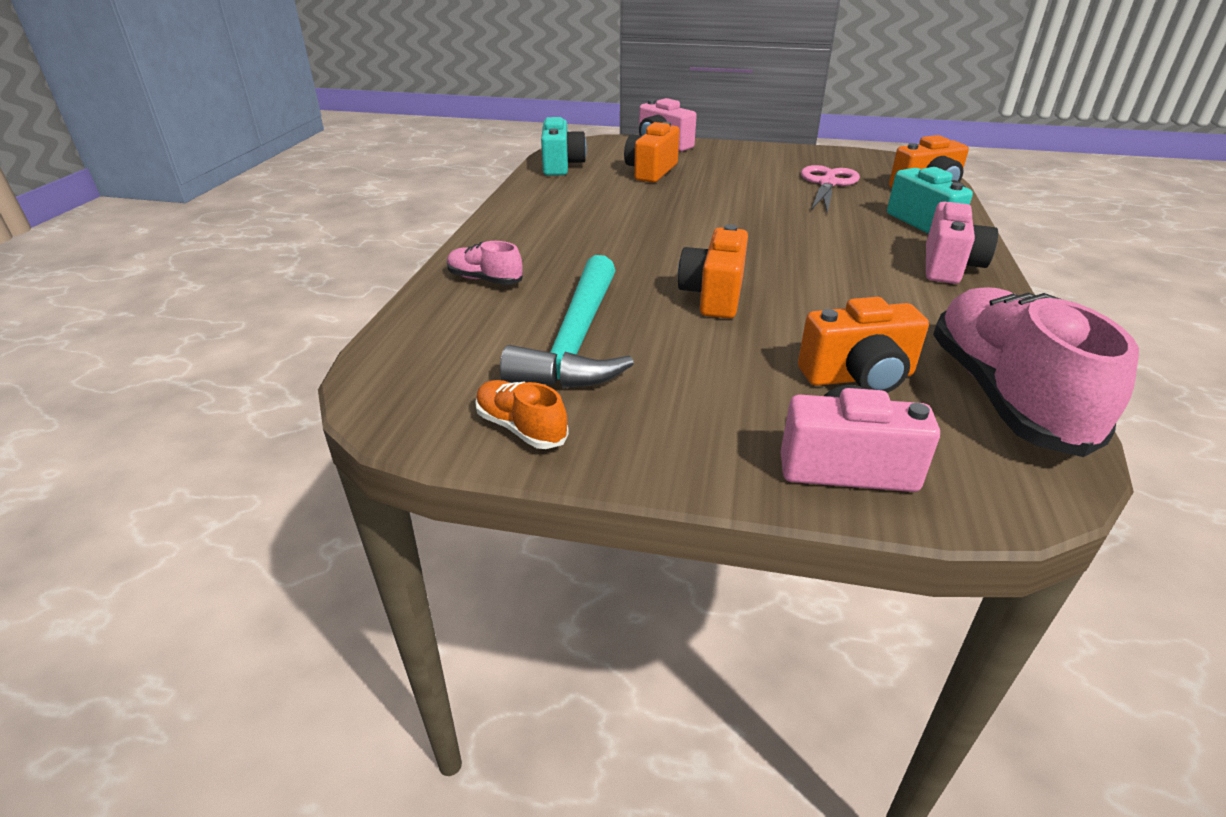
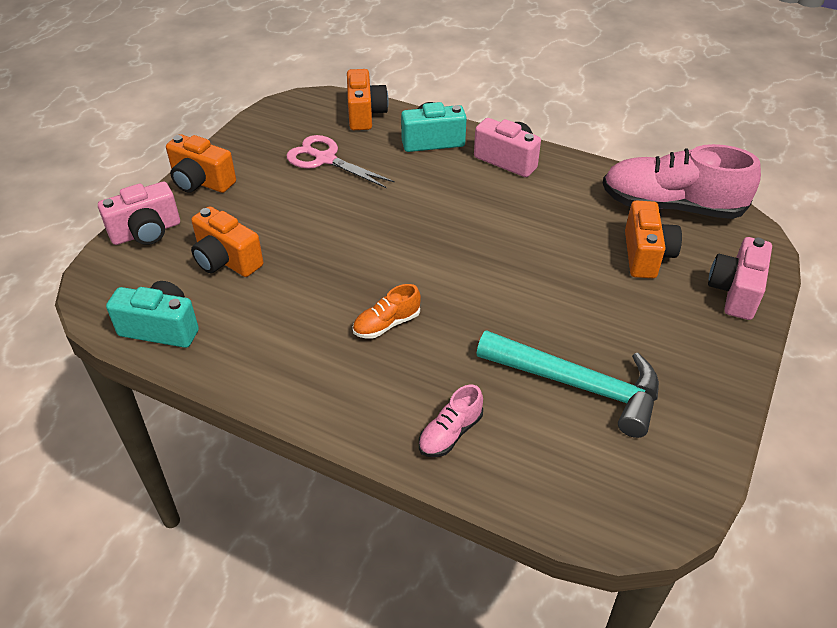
camera: 75 degrees left, 10 degrees up
(521, 428) = (692, 436): orange shoe -> orange shoe (386, 324)
(713, 296) = (522, 289): orange camera -> orange camera (201, 182)

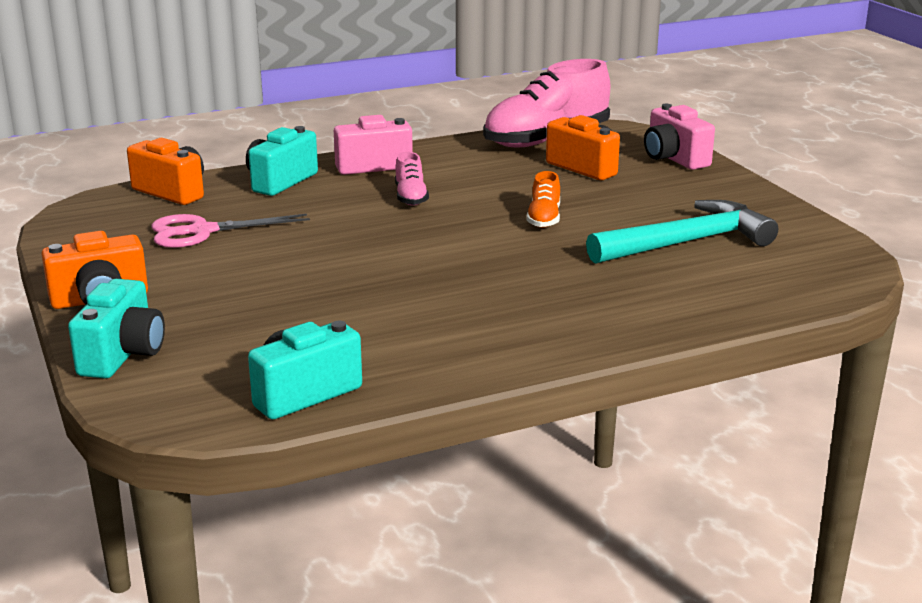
camera: 50 degrees left, 20 degrees down
(146, 232) = (123, 355): pink camera -> turquoise camera
(226, 260) = (261, 327): orange camera -> none
(386, 324) = (493, 286): orange shoe -> orange shoe (544, 218)
(450, 433) = (667, 307): pink shoe -> pink shoe (410, 197)

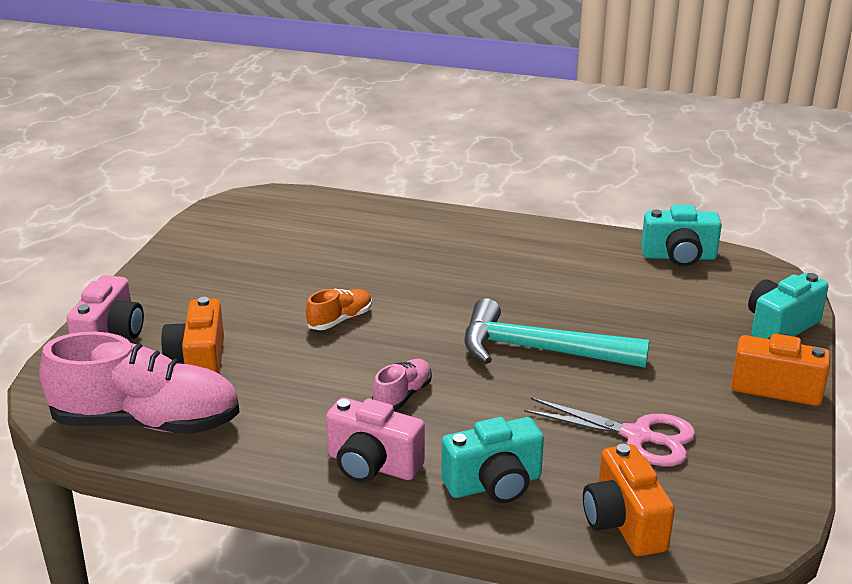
camera: 140 degrees left, 5 degrees up
(687, 242) = (290, 256): turquoise hammer -> turquoise hammer (540, 350)

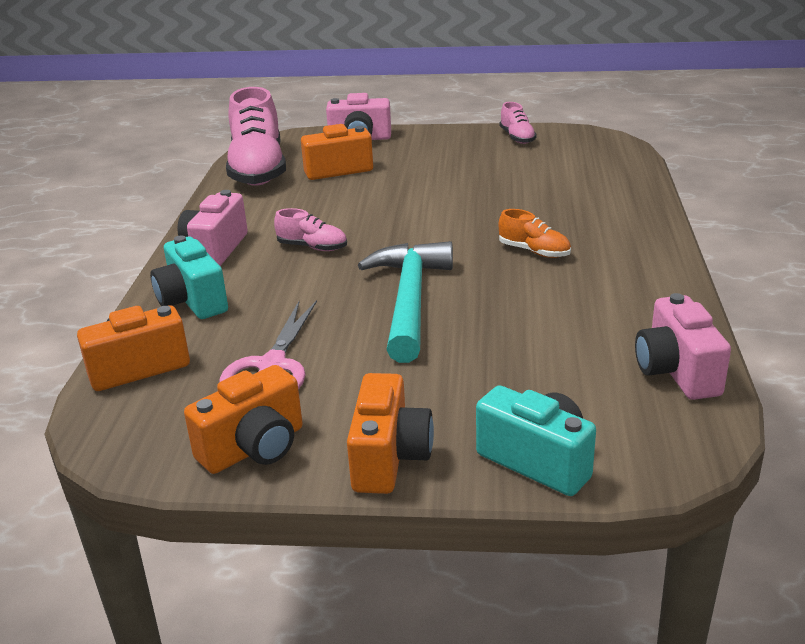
camera: 80 degrees right, 0 degrees up
(202, 241) = (517, 138): none -> pink shoe
(340, 320) = (420, 206): orange shoe -> orange shoe (534, 251)
(679, 257) = (676, 372): turquoise camera -> pink camera
(762, 452) = (254, 448): none -> orange camera

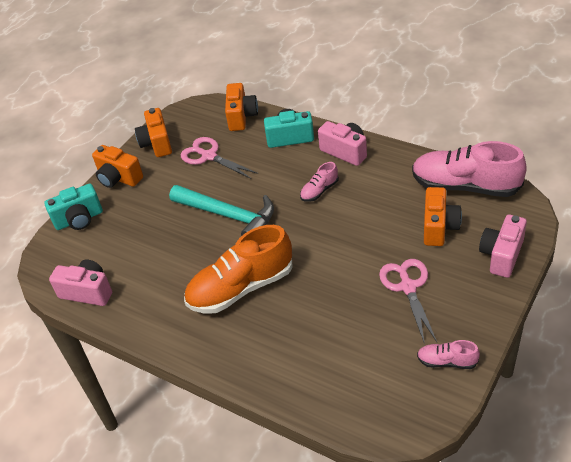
camera: 120 degrees right, 15 degrees up
(441, 167) = (408, 287): none -> pink scissors
(534, 251) = (241, 288): orange shoe -> orange shoe, size x2.18

